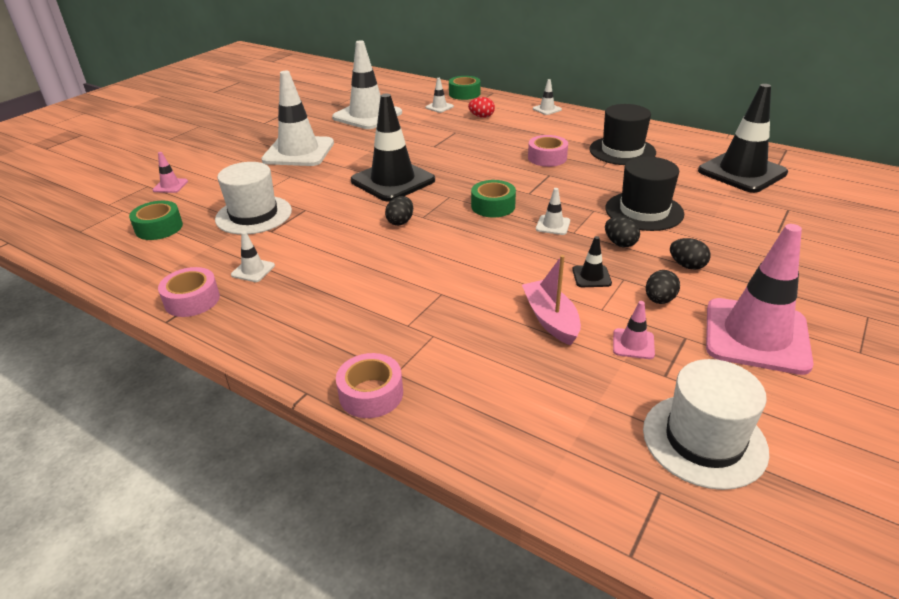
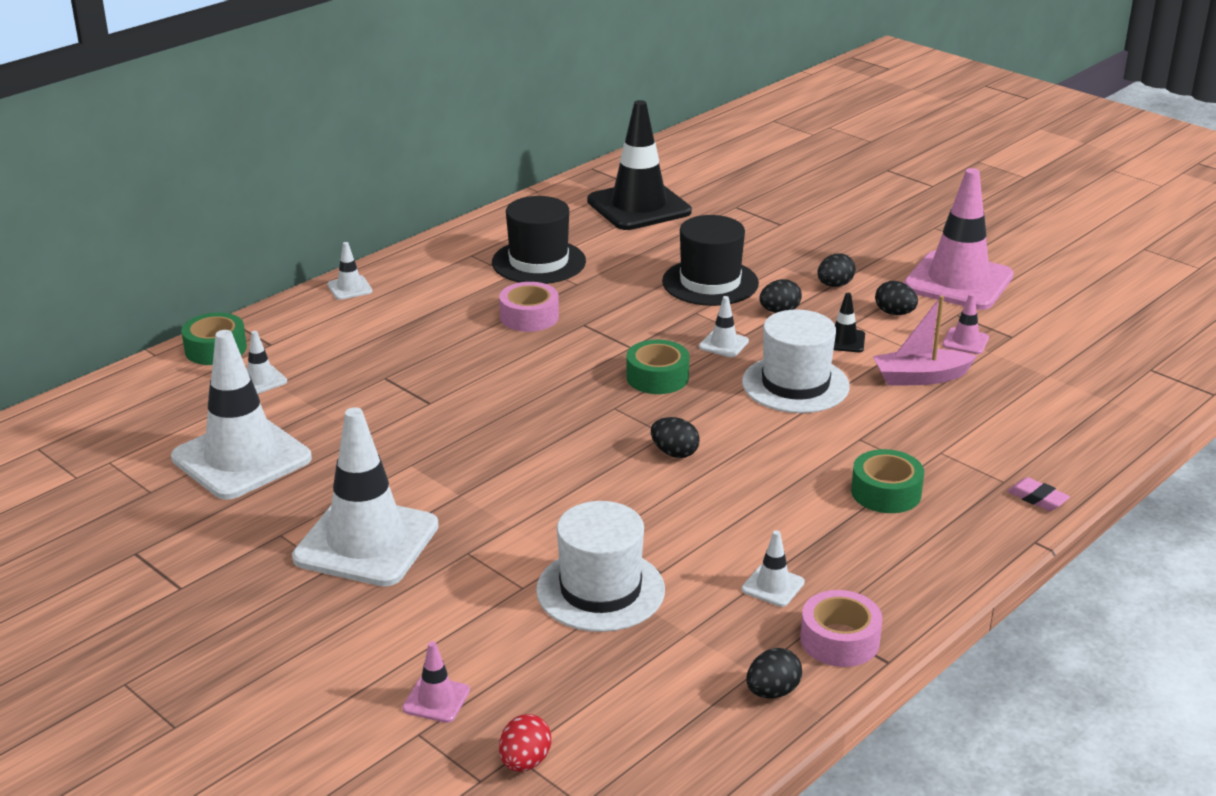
camera: 80 degrees left, 5 degrees down
(147, 279) = (772, 692): none -> black egg
(159, 228) = (606, 697): green tape -> green tape (886, 492)
(371, 394) = (1037, 498): pink tape -> pink eraser
(393, 181) = (539, 450): black traffic cone -> none
(481, 117) = (337, 346): red egg -> red egg (525, 762)
(704, 440) = (1093, 338): white hat -> white hat (795, 384)

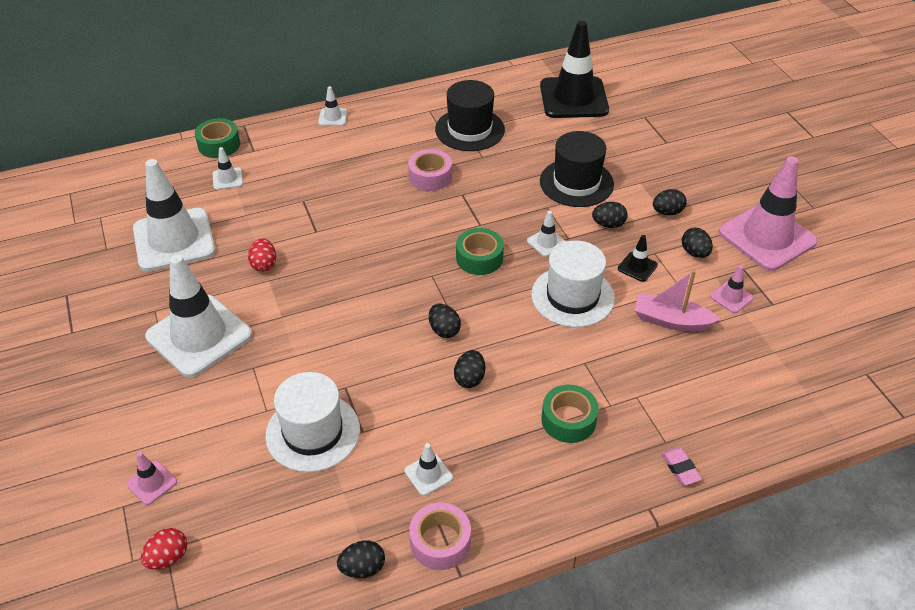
camera: 25 degrees right, 15 degrees up
(390, 451) = (264, 264): none -> red egg
(743, 488) = (469, 378): none -> black egg

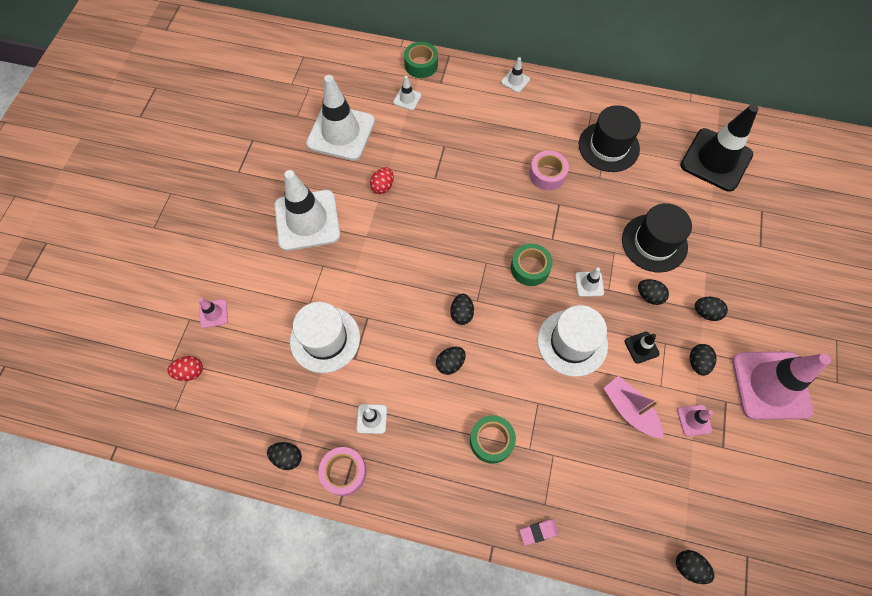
camera: 35 degrees right, 20 degrees up
(680, 468) = (538, 532): pink eraser -> pink eraser turned 60 degrees clockwise
(830, 411) = (689, 567): none -> black egg

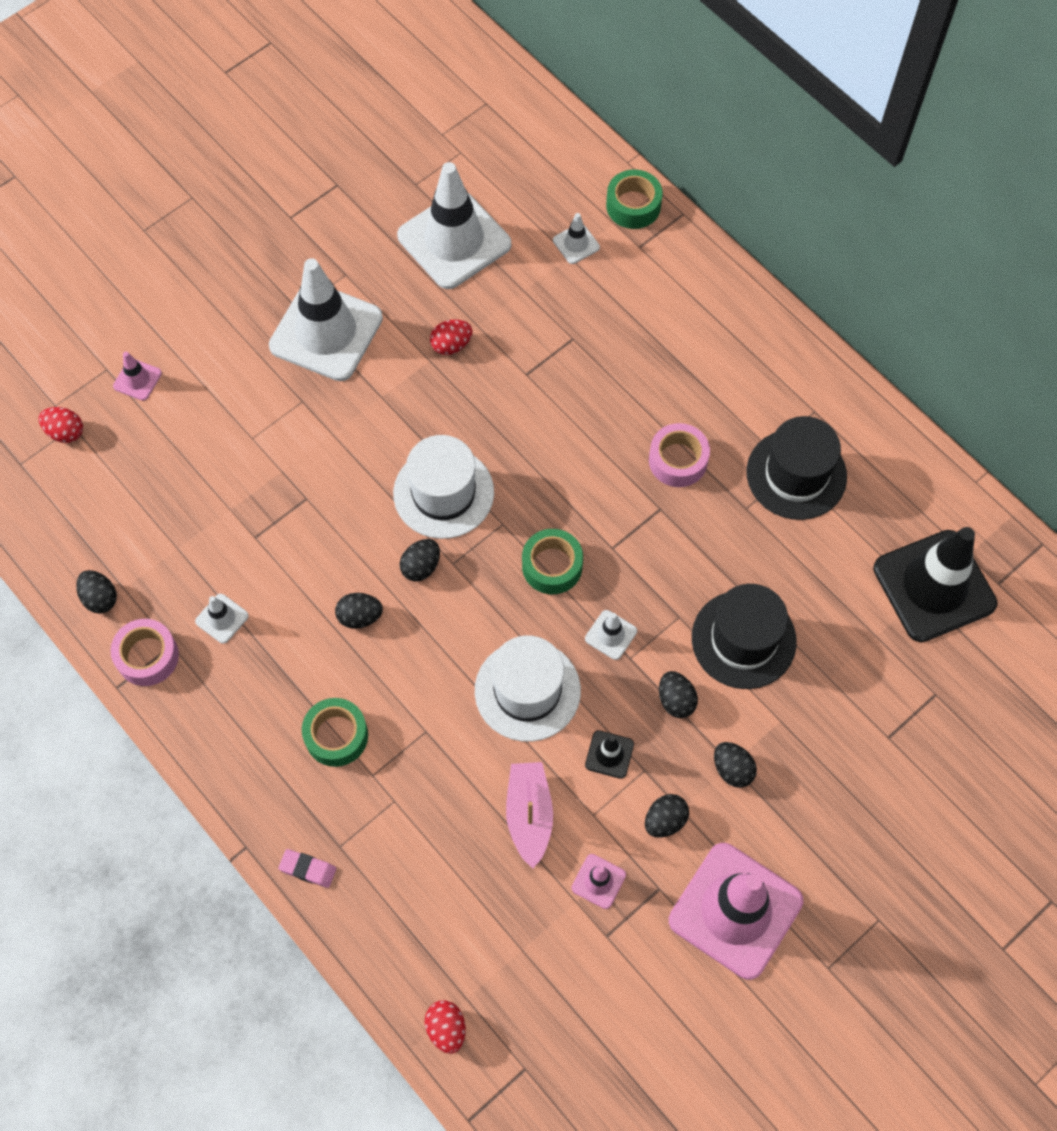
camera: 35 degrees right, 0 degrees up
(325, 339) = (239, 492): white hat -> white hat (443, 493)
(515, 81) = (745, 304): white traffic cone -> none
(689, 567) = (446, 1028): black egg -> red egg

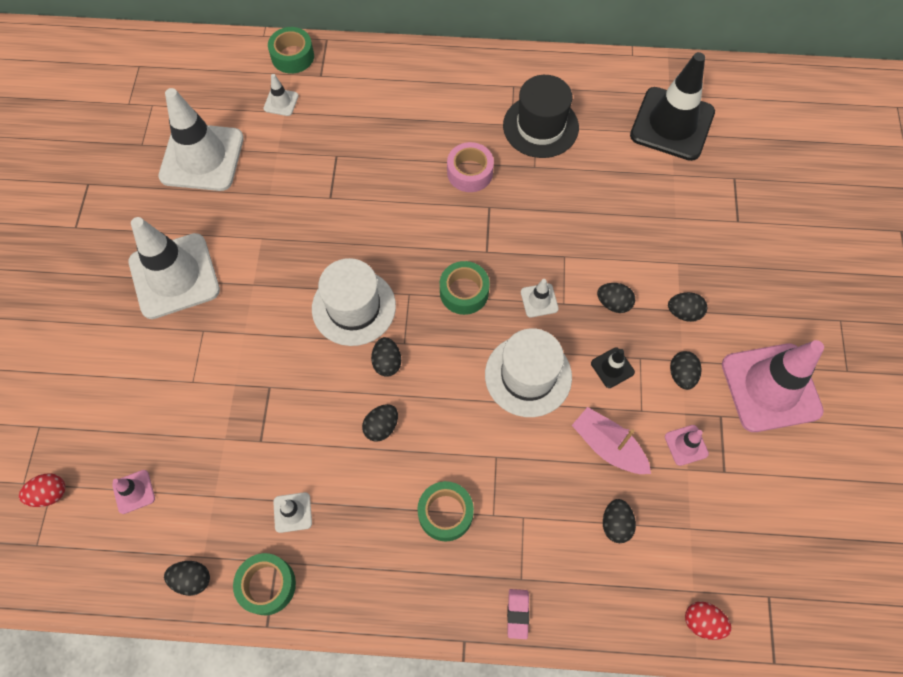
camera: 45 degrees left, 0 degrees up
(137, 380) = (69, 414): pink traffic cone -> pink traffic cone (134, 491)
(147, 656) = (267, 585): pink tape -> green tape
(308, 869) = (517, 614): pink eraser -> pink eraser turned 60 degrees counterclockwise
(451, 345) = (265, 218): red egg -> none
(463, 882) = (615, 524): none -> black egg
(743, 639) = (611, 237): black hat -> none

